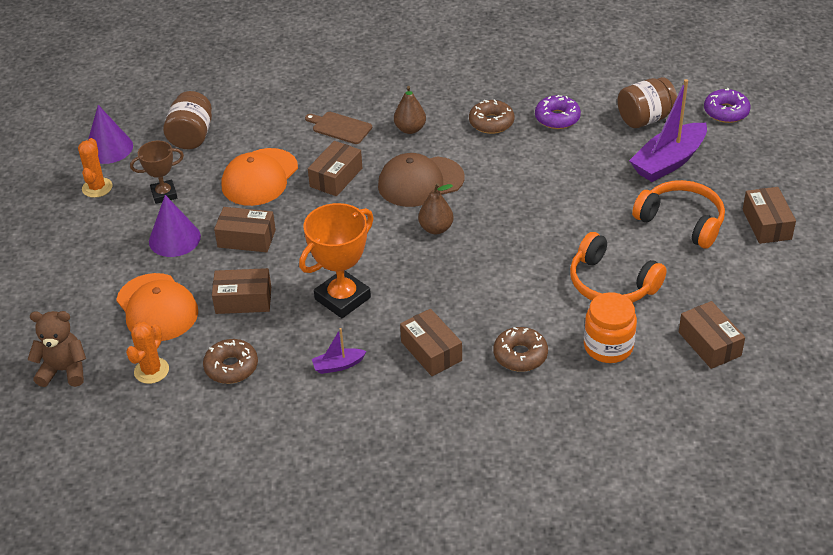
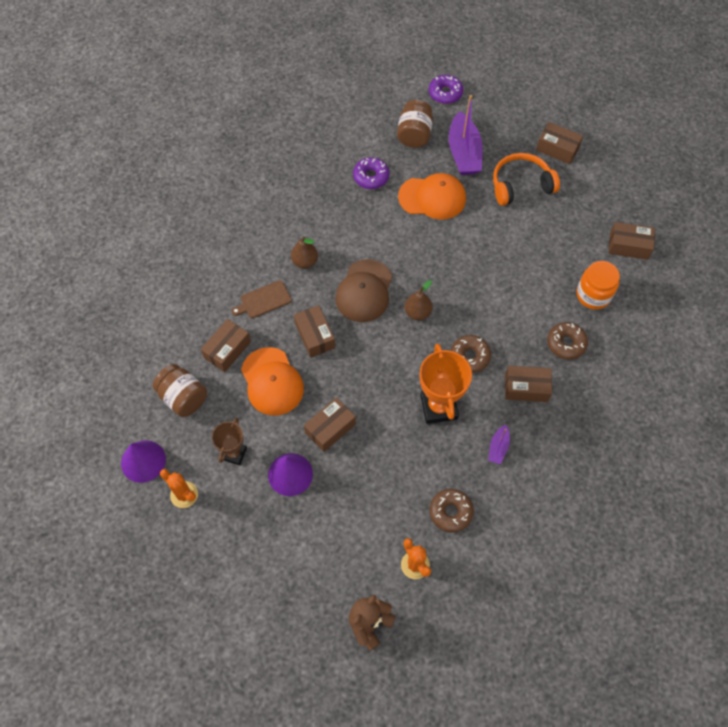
camera: 55 degrees left, 20 degrees up
(157, 308) = (354, 526): orange cap -> orange cap (432, 198)
(243, 300) = (391, 467): brown box -> brown box (227, 350)
(491, 123) = (342, 213): brown donut -> brown donut (470, 356)
(611, 284) = (543, 257): orange headphones -> none

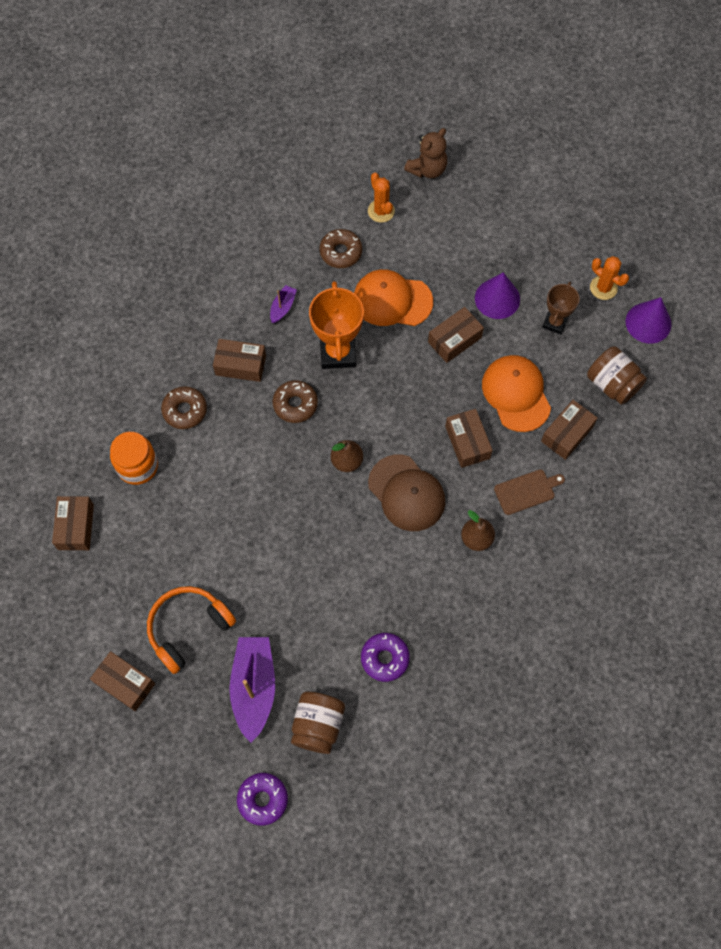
camera: 175 degrees left, 5 degrees up
(364, 291) = (406, 493): brown cap -> brown cap turned 120 degrees clockwise
(432, 198) = (307, 618): orange cap -> orange cap (392, 300)
(521, 185) = (188, 628): orange headphones -> orange headphones turned 150 degrees clockwise
(628, 246) = (76, 527): brown box -> brown box turned 75 degrees clockwise

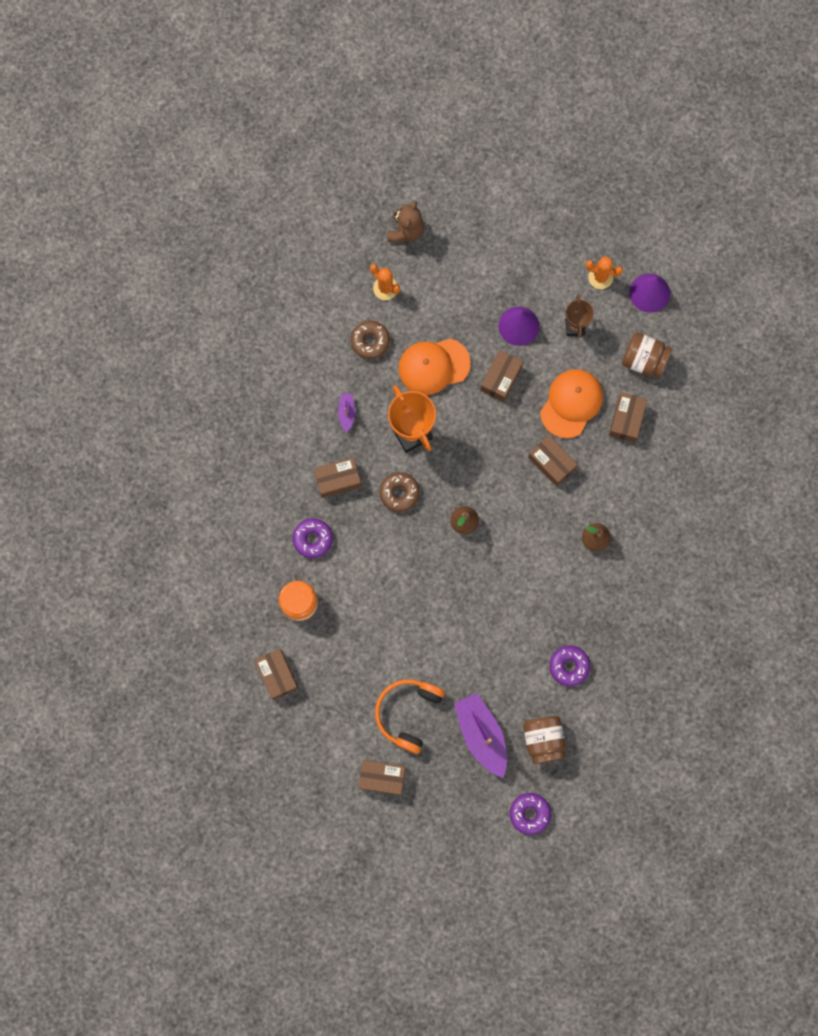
camera: 25 degrees left, 10 degrees up
(185, 410) = (313, 539): brown donut -> purple donut
(406, 493) = (523, 527): brown cap -> none
(516, 394) = (571, 403): orange cap -> orange cap turned 75 degrees clockwise
(526, 491) = (616, 482): brown cutting board -> none

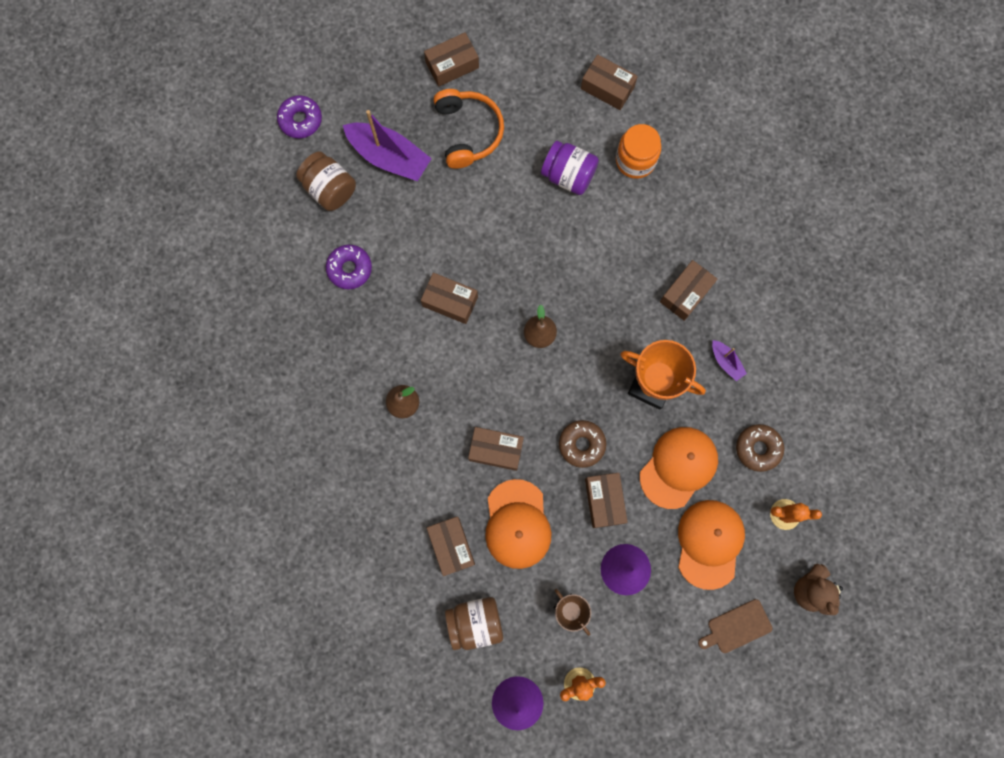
camera: 145 degrees right, 0 degrees up
(313, 539) = (667, 224): purple donut -> none
(357, 626) = (568, 175): none -> purple jar
(399, 493) = (619, 320): brown donut -> brown donut (581, 444)
(450, 304) = (709, 543): none -> orange cap
(472, 242) = (737, 627): none -> brown cutting board
(511, 591) = (450, 301): none -> brown box

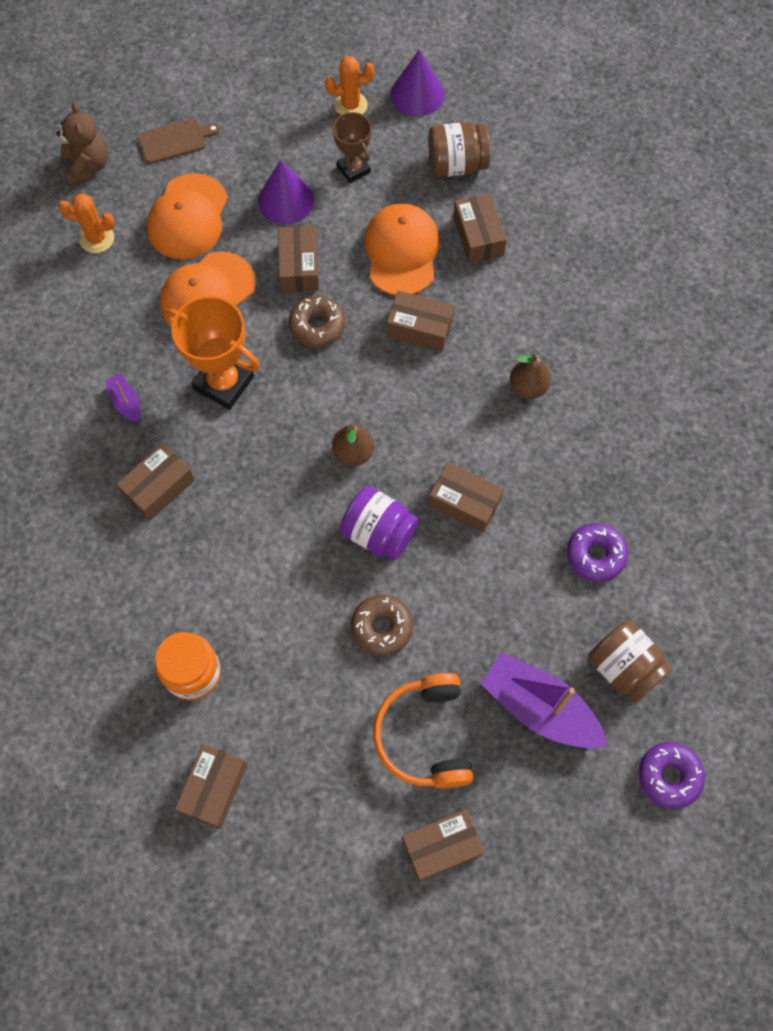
camera: 175 degrees left, 10 degrees down
(568, 175) = (289, 658): purple jar -> purple jar (379, 533)
(607, 87) = (214, 788): brown box -> brown box turned 75 degrees clockwise
(758, 448) = (110, 306): brown donut -> brown donut (382, 627)

